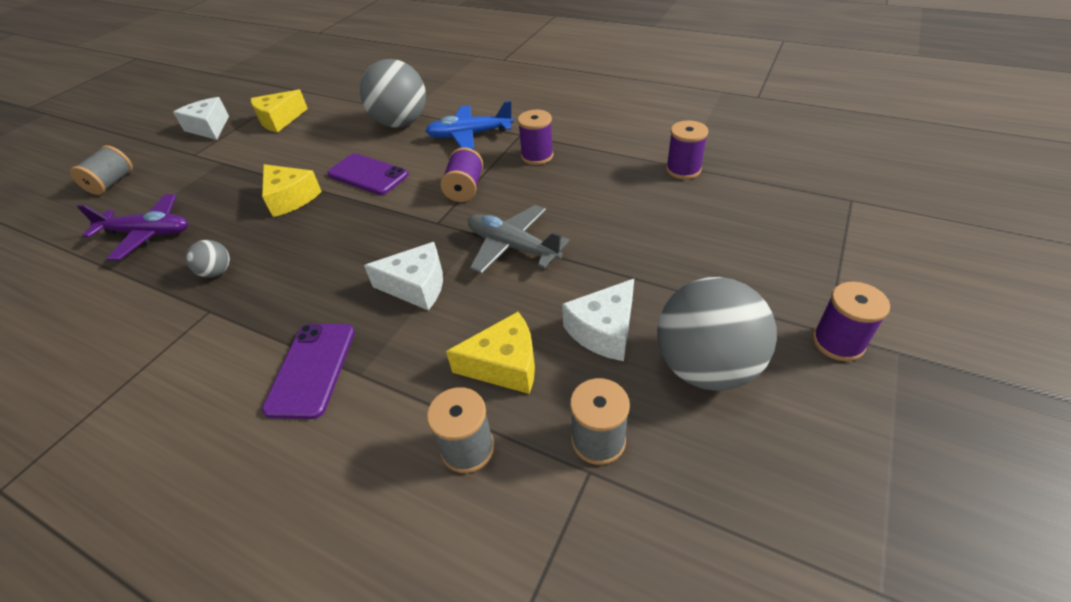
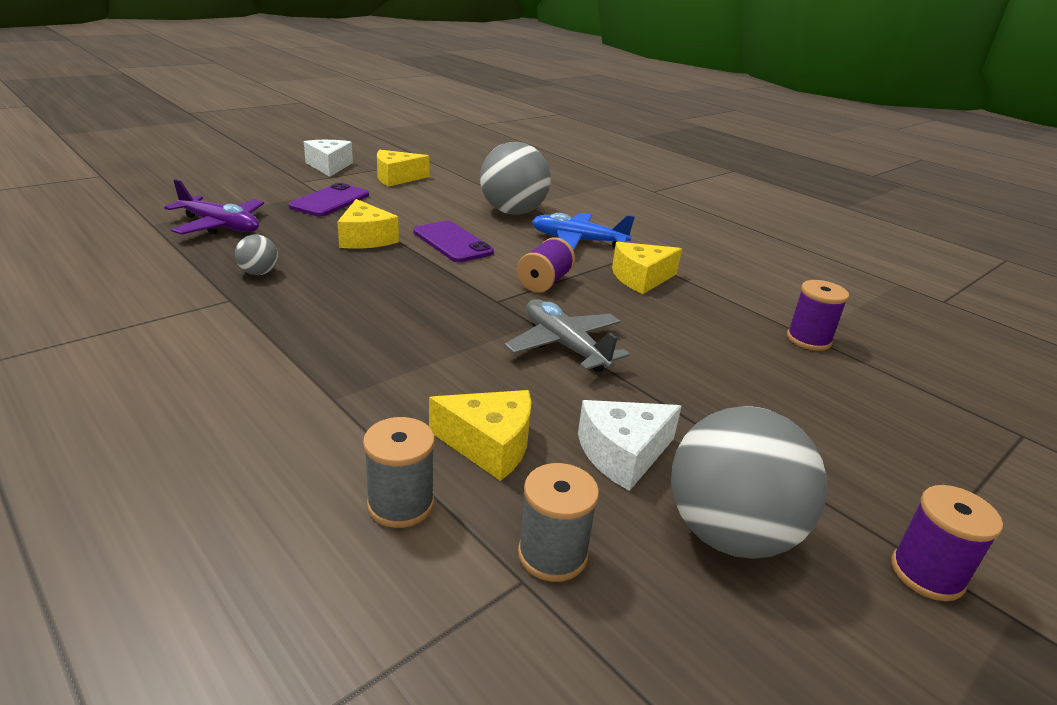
camera: 15 degrees right, 15 degrees down
(112, 183) = (217, 181): grey spool -> none
(312, 369) = (291, 378): purple phone -> purple phone (330, 201)
(417, 286) = (441, 346): white cheese -> none
(537, 156) = (641, 278): purple spool -> yellow cheese

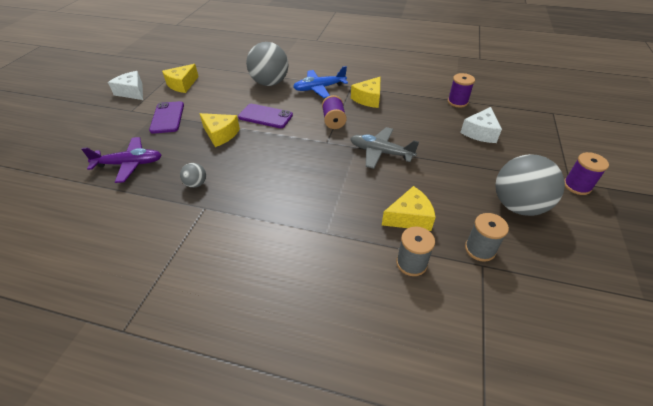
camera: 30 degrees left, 15 degrees up
(623, 454) = (455, 193): white cheese -> white cheese (480, 132)

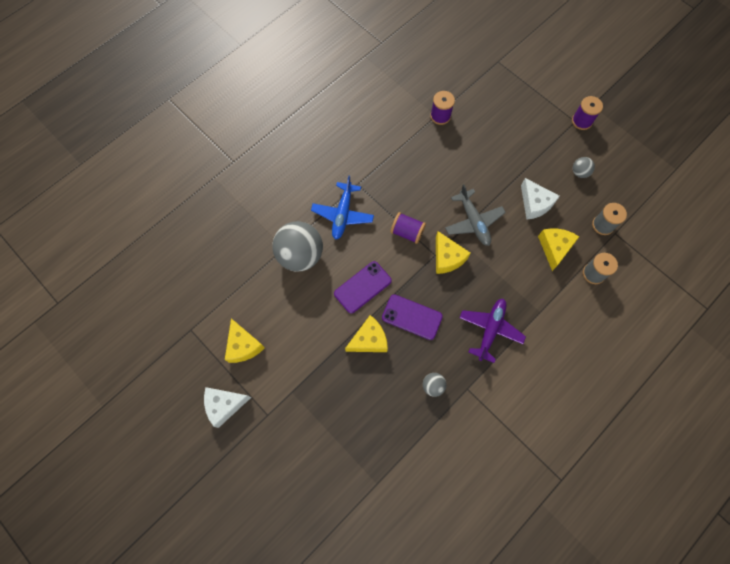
camera: 60 degrees left, 25 degrees up
(129, 164) = (370, 437): purple plane -> purple plane (490, 329)
(167, 117) = (306, 381): purple phone -> purple phone (412, 317)
(368, 99) = (389, 183): yellow cheese -> yellow cheese (447, 258)
(380, 152) = (473, 222): grey plane -> grey plane turned 75 degrees counterclockwise
(480, 132) = (491, 132): white cheese -> white cheese (535, 204)
(518, 206) = (579, 172): grey ball -> grey ball, size x0.45

